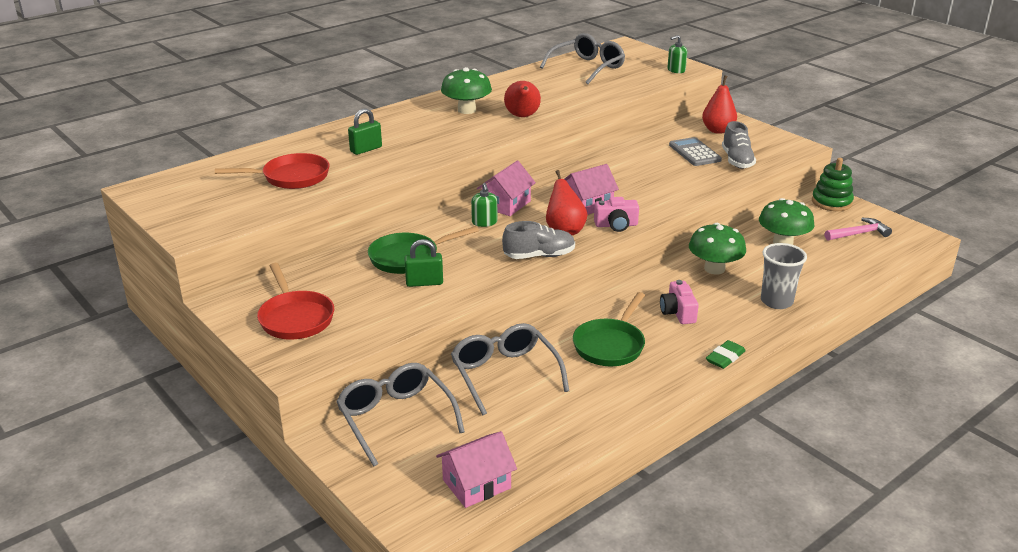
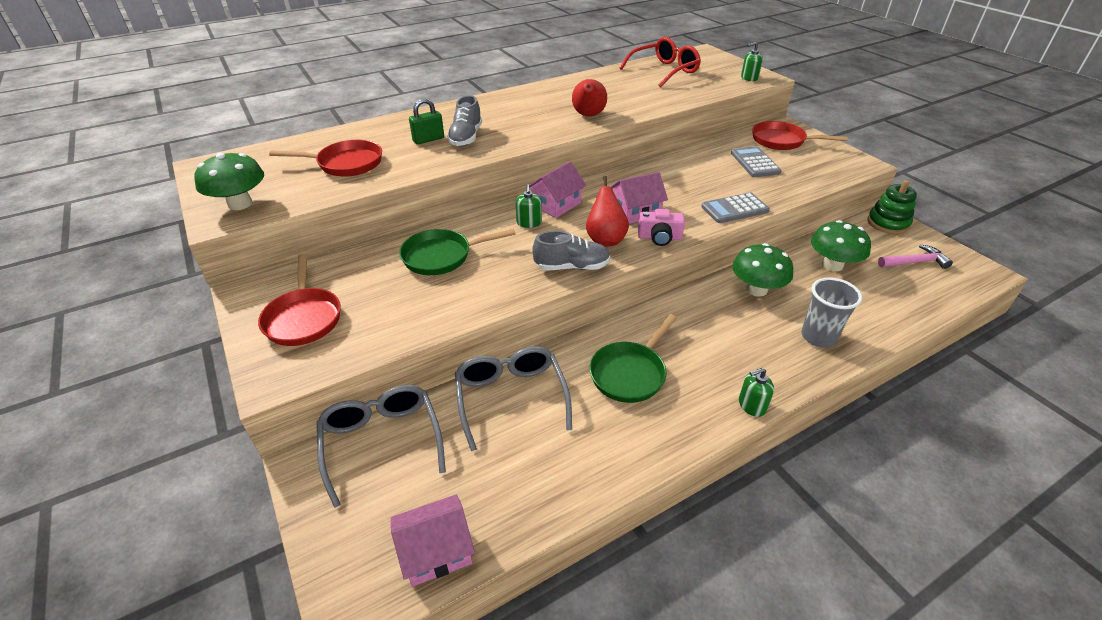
camera: 10 degrees right, 10 degrees up
(424, 283) = (446, 288): green padlock -> none
(466, 110) = (538, 106): green mushroom -> green mushroom (240, 204)
(587, 67) = (664, 71): grey glasses -> red glasses
(678, 312) = (709, 339): pink camera -> none
(682, 195) = (734, 209): none -> grey calculator
(718, 130) = (781, 141): red pear -> red pan
(725, 358) = (752, 405): green eraser -> green soap dispenser
(737, 160) = (796, 174): grey shoe -> grey shoe (466, 137)

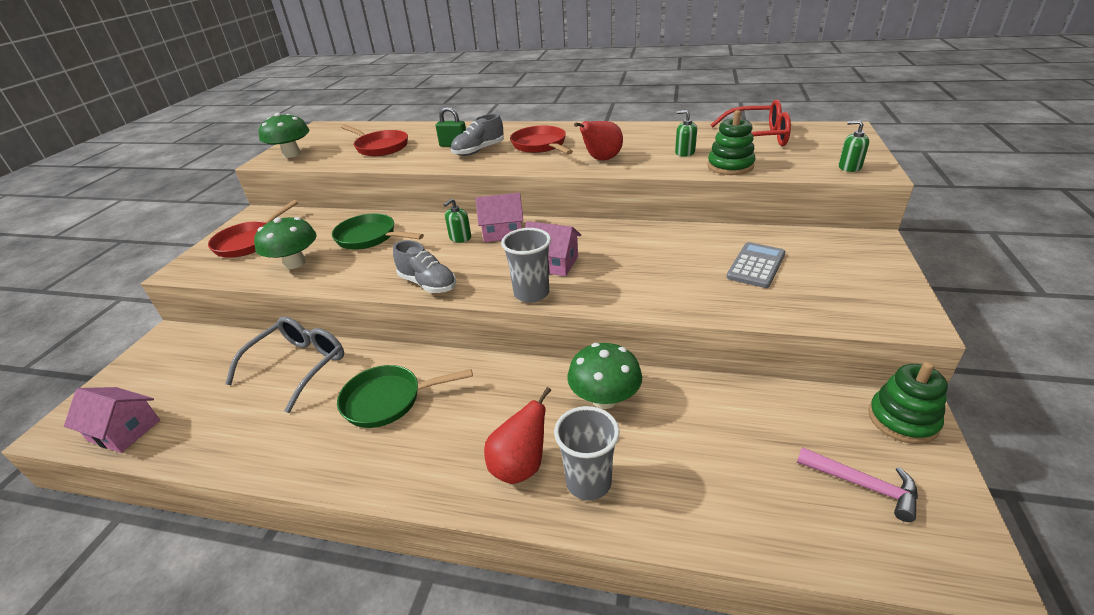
camera: 45 degrees right, 5 degrees down
(382, 442) = (208, 347): grey glasses -> none
(605, 239) = (488, 275): red pear -> red pear (520, 466)
(659, 237) = (531, 293): pink camera -> grey cup
(684, 96) = (730, 166): none -> green stacking toy
(734, 209) = (647, 300): grey calculator -> none
(752, 405) = (424, 494): green soap dispenser -> green soap dispenser (684, 152)
(781, 141) = (835, 255): red pan -> red pan (540, 145)
(832, 265) = (734, 423): green mushroom -> green mushroom (295, 263)

